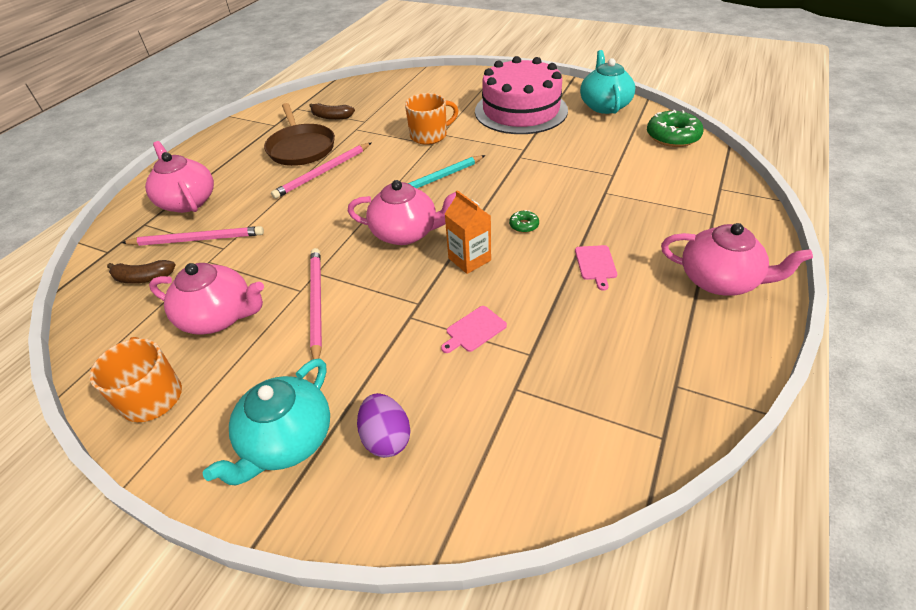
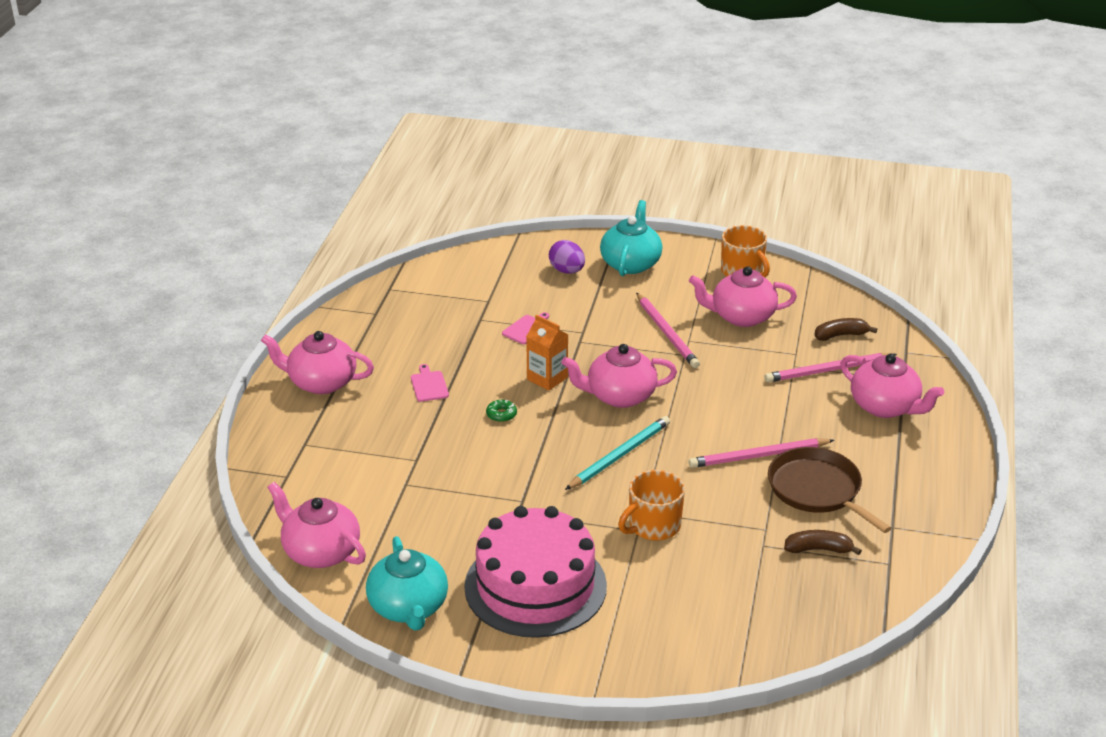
camera: 165 degrees right, 10 degrees down
(323, 172) = (758, 456): pink pencil -> pink pencil turned 135 degrees counterclockwise
(672, 136) = (320, 552): green donut -> pink teapot

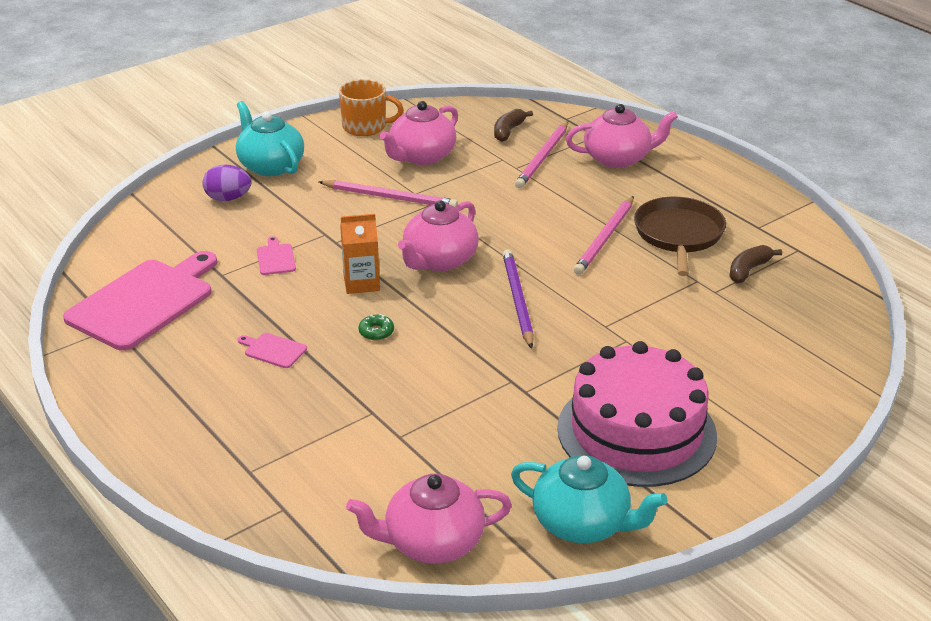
camera: 50 degrees left, 0 degrees up
(321, 382) = (168, 413): pink teapot -> none
(413, 308) = (144, 302): none -> pink cutting board
(619, 455) = (517, 300): turquoise pencil -> purple pencil
(653, 526) = (630, 330): orange mug -> none
(817, 490) = (678, 235): brown pan -> brown pan turned 90 degrees clockwise

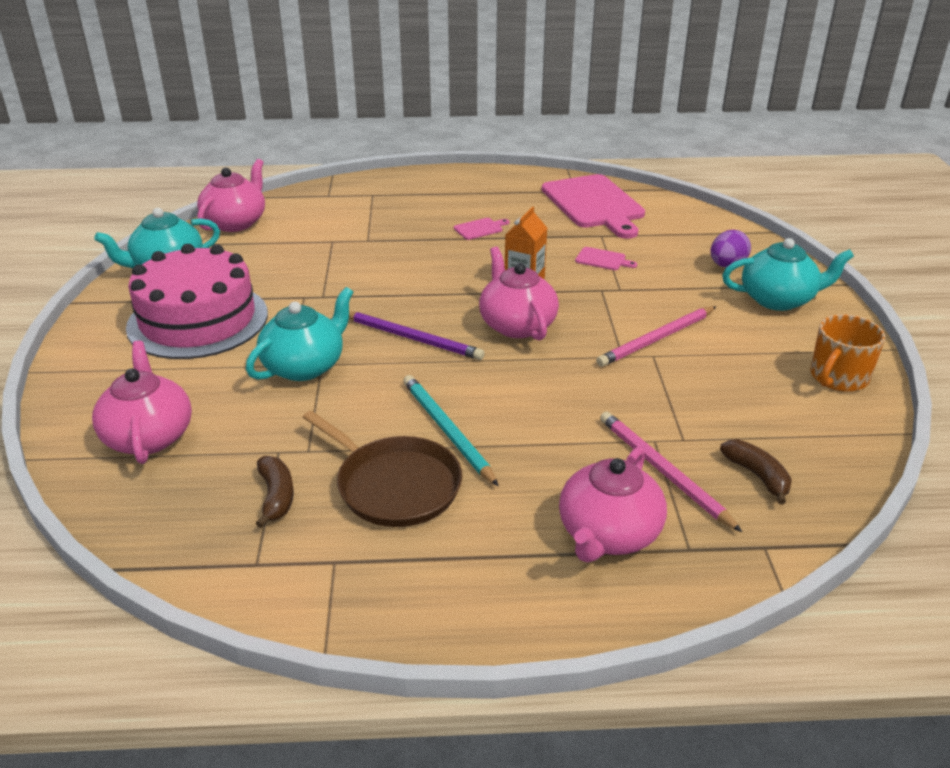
camera: 125 degrees right, 0 degrees up
(376, 332) = (452, 267): green donut -> none
(421, 156) = (734, 387): pink teapot -> pink teapot (149, 436)
(605, 238) = (447, 431): pink pencil -> turquoise pencil
(618, 332) = (305, 366): none -> turquoise teapot

